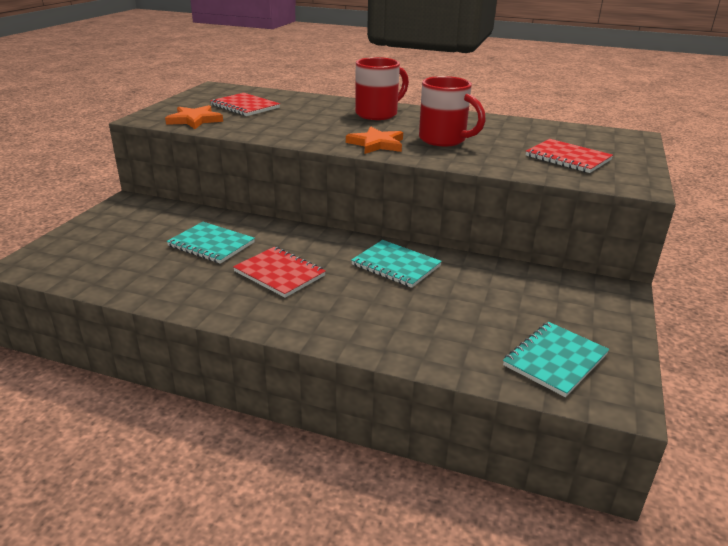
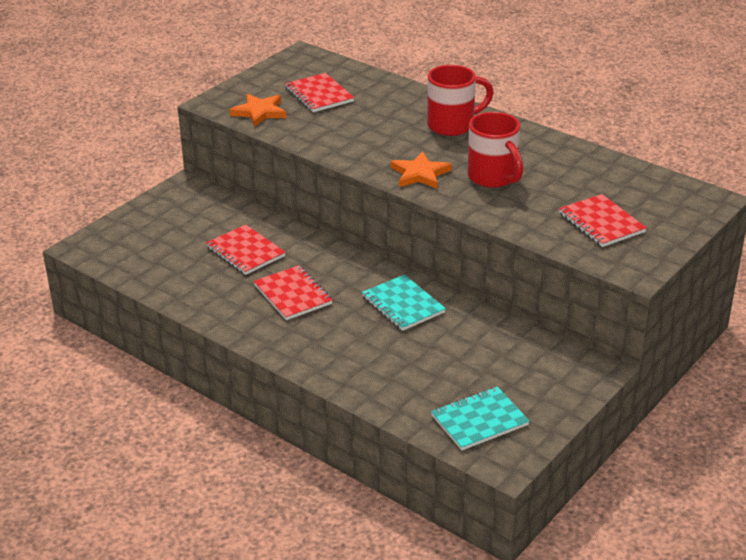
camera: 20 degrees right, 5 degrees up
(211, 244) = (245, 252): turquoise notebook -> red notebook

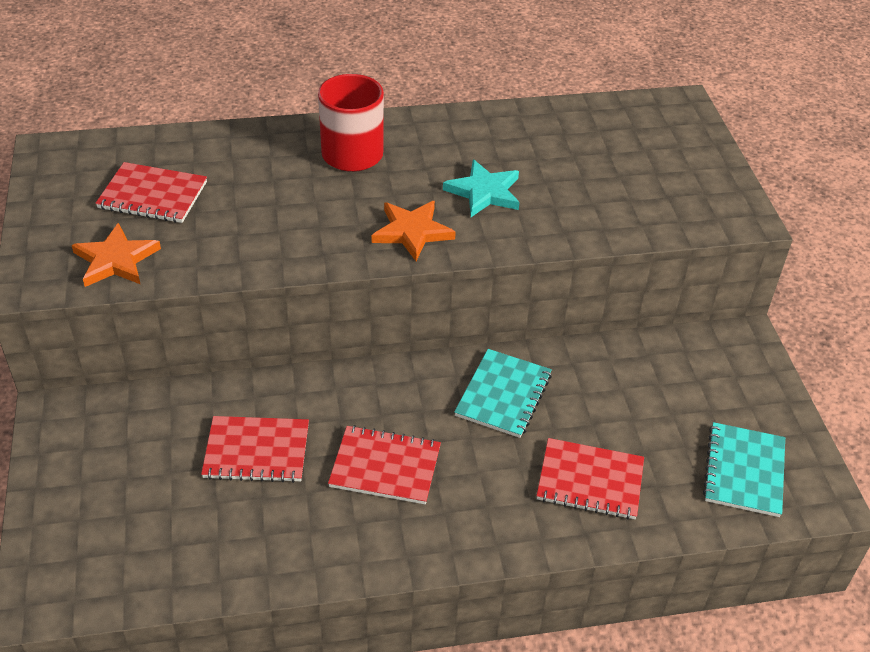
camera: 50 degrees left, 10 degrees up
(403, 304) = (503, 395): turquoise notebook -> turquoise notebook turned 75 degrees counterclockwise
(493, 177) = (484, 192): red mug -> turquoise star
(601, 223) = (643, 183): red notebook -> red notebook (590, 481)

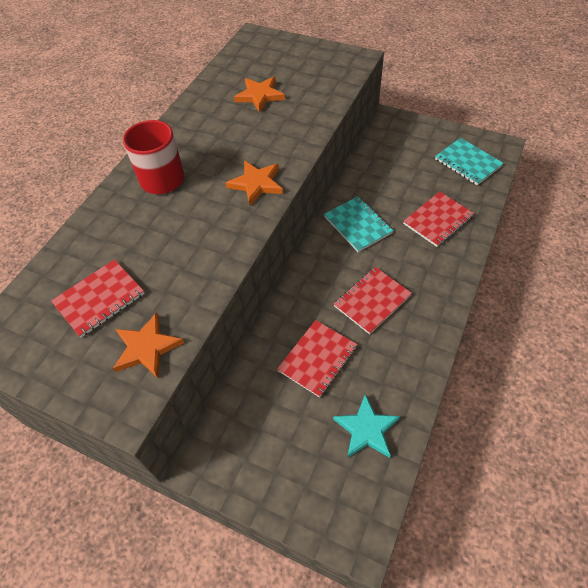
camera: 50 degrees left, 10 degrees up
(484, 192) = (251, 139): turquoise star -> turquoise star (366, 429)
(570, 163) = (260, 95): none -> orange star

